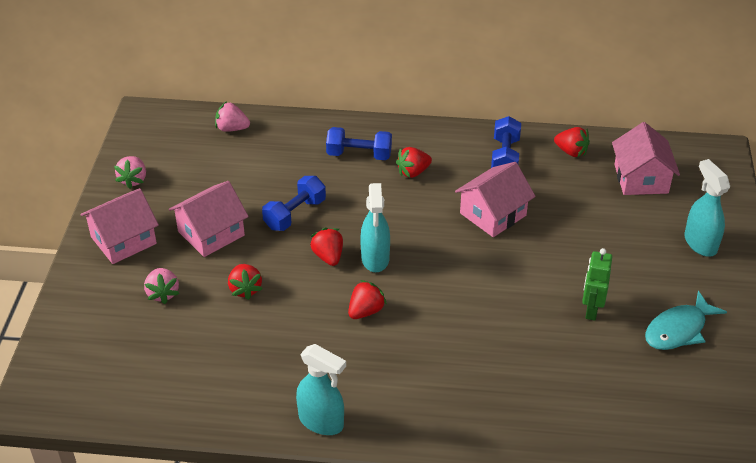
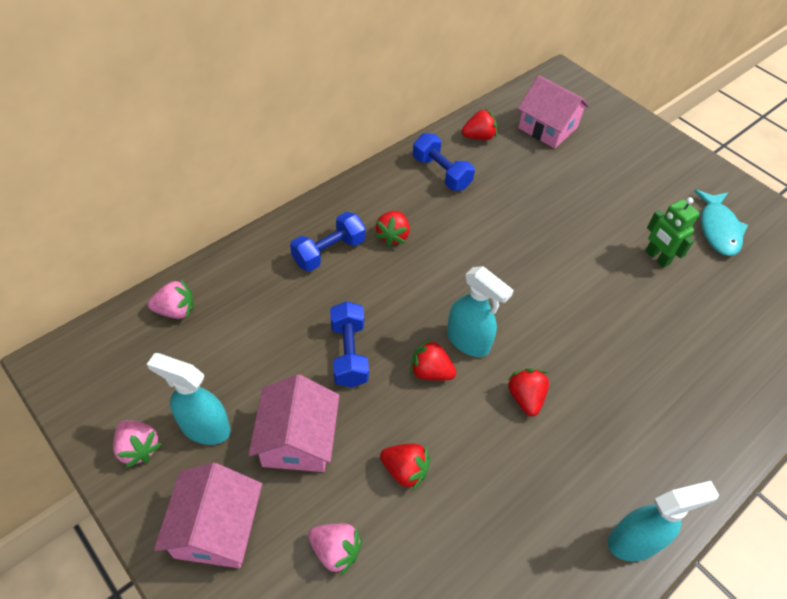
camera: 50 degrees left, 10 degrees up
(232, 128) = (176, 310): pink strawberry -> pink strawberry turned 150 degrees counterclockwise
(493, 214) = (497, 229): pink house -> none
(700, 243) = (642, 152): turquoise spray bottle -> turquoise spray bottle (204, 427)

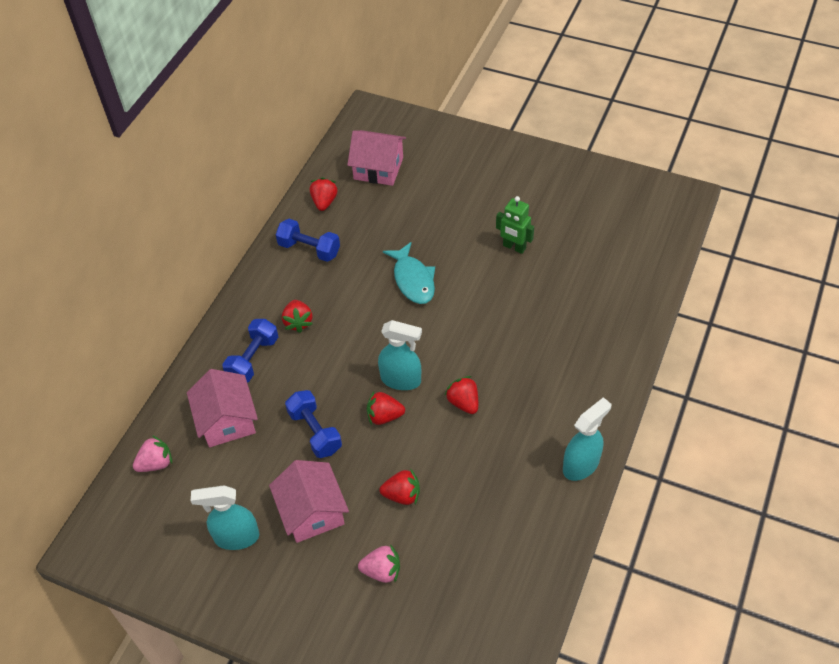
camera: 20 degrees left, 0 degrees up
(138, 448) = (195, 575): pink strawberry -> none
(216, 528) = (288, 599): pink house -> pink house (227, 420)
(478, 137) = (324, 202): red strawberry -> red strawberry turned 45 degrees counterclockwise
(718, 229) = (551, 202): turquoise fish -> turquoise fish (413, 280)

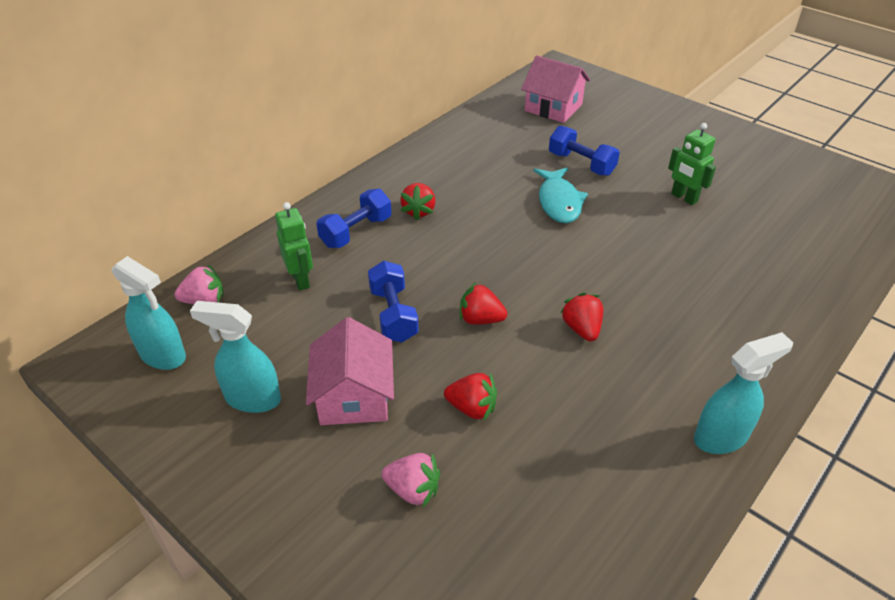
camera: 15 degrees right, 10 degrees down
(227, 420) = (301, 280): pink house -> green robot
(309, 249) = (456, 154): blue dumbbell -> blue dumbbell (581, 164)
(324, 202) = (487, 122): red strawberry -> none
(401, 380) = (513, 289): turquoise spray bottle -> turquoise spray bottle (163, 355)

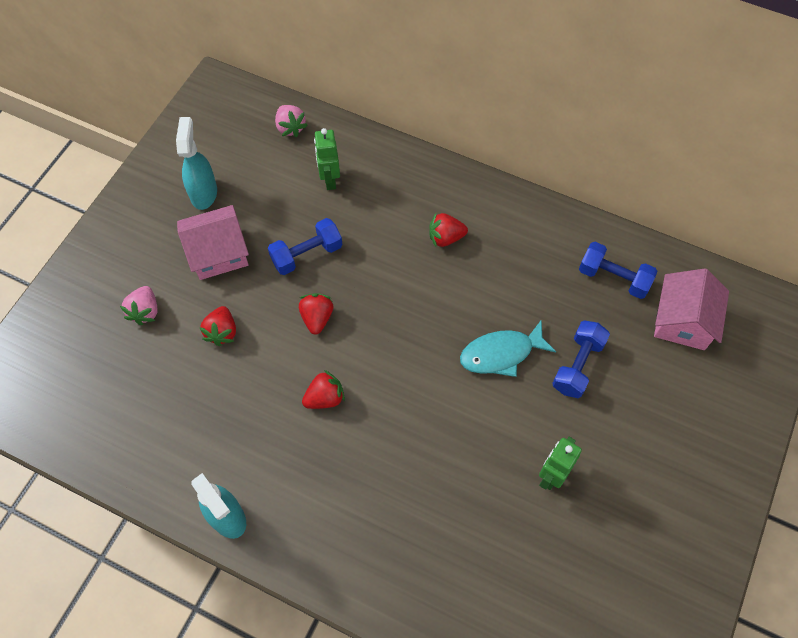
camera: 75 degrees right, 20 degrees up
(163, 355) = (231, 127): turquoise spray bottle -> none
(301, 280) = (329, 180): green robot -> green robot turned 120 degrees clockwise
(356, 232) = (401, 199): blue dumbbell -> blue dumbbell (613, 278)

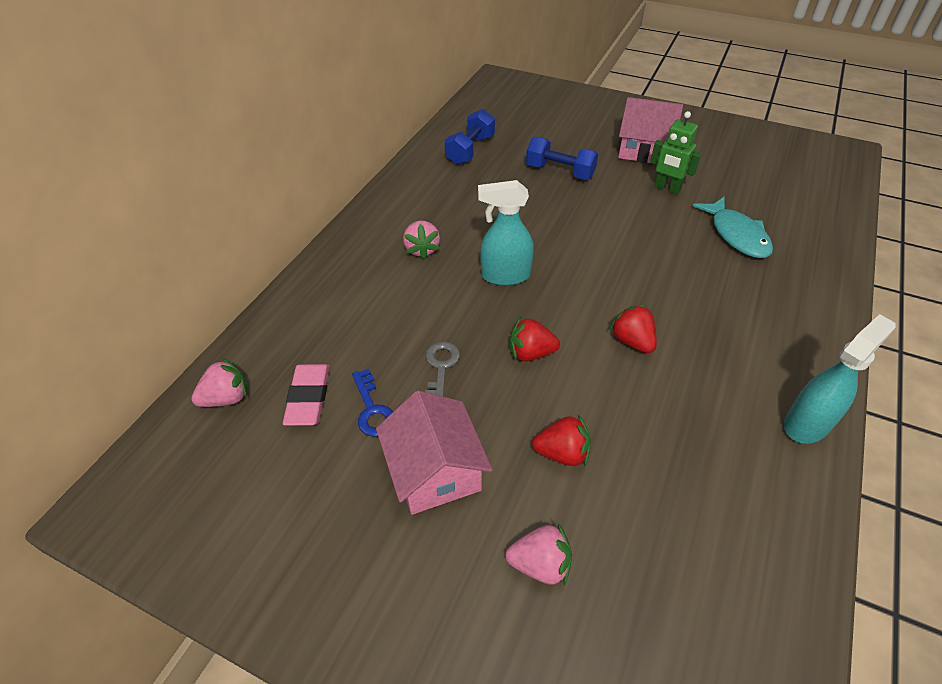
camera: 90 degrees left, 15 degrees down
(204, 193) = (324, 502): turquoise spray bottle -> turquoise spray bottle (505, 276)
(272, 213) = (372, 409): none -> blue key
(286, 174) = (308, 397): none -> pink eraser
(307, 254) = (440, 368): blue dumbbell -> grey key
(329, 180) = (327, 350): green robot -> none
(445, 238) = (422, 249): red strawberry -> pink strawberry
(501, 354) = (555, 214): turquoise fish -> turquoise fish (737, 235)
(683, 321) = (510, 120): pink house -> pink house (644, 150)

